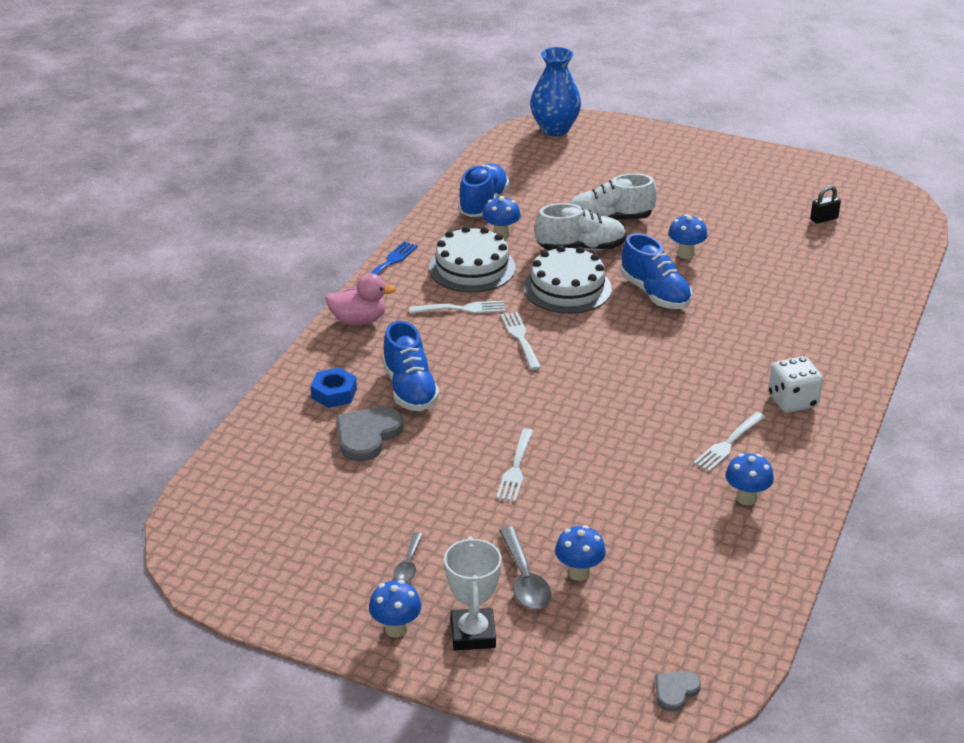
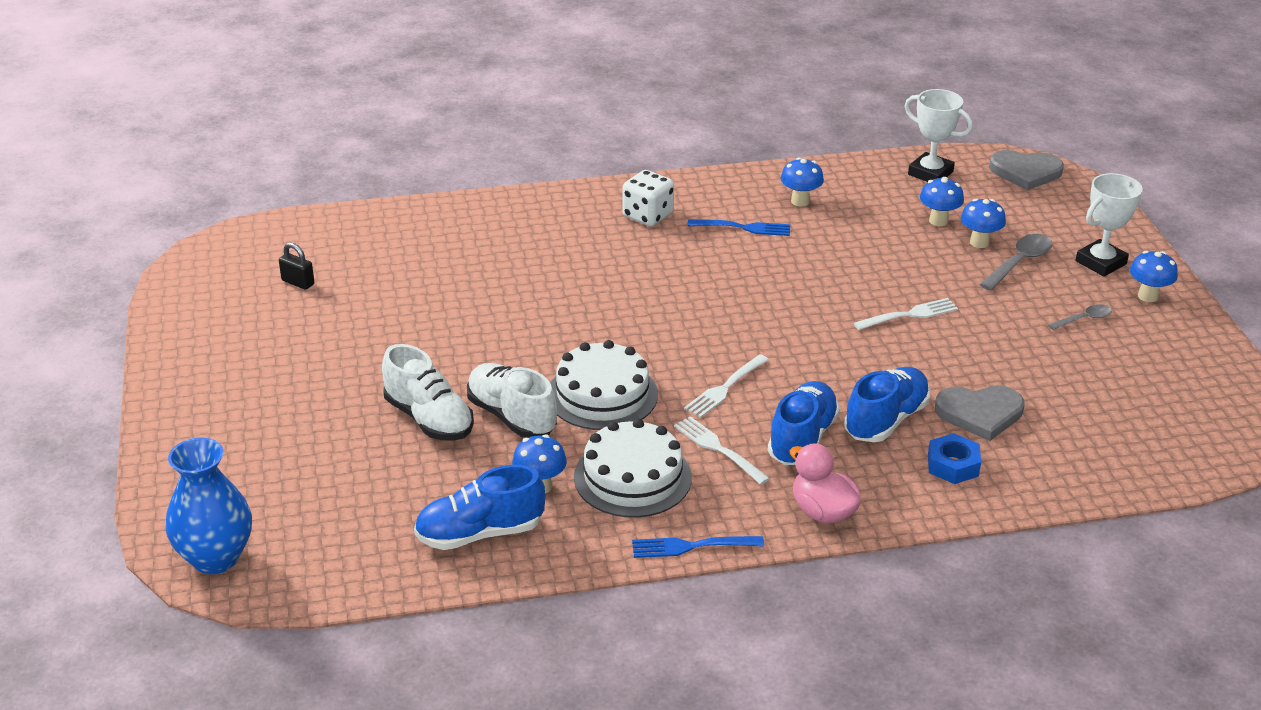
camera: 125 degrees left, 0 degrees up
(655, 293) = (554, 337): blue shoe -> blue shoe (802, 439)
(675, 691) = (1025, 172): grey heart -> grey heart, size x1.78
(686, 254) = (455, 343): blue mushroom -> blue mushroom (938, 221)
(728, 443) = (743, 228): white fork -> blue fork
(730, 615) = (930, 173): none -> white trophy

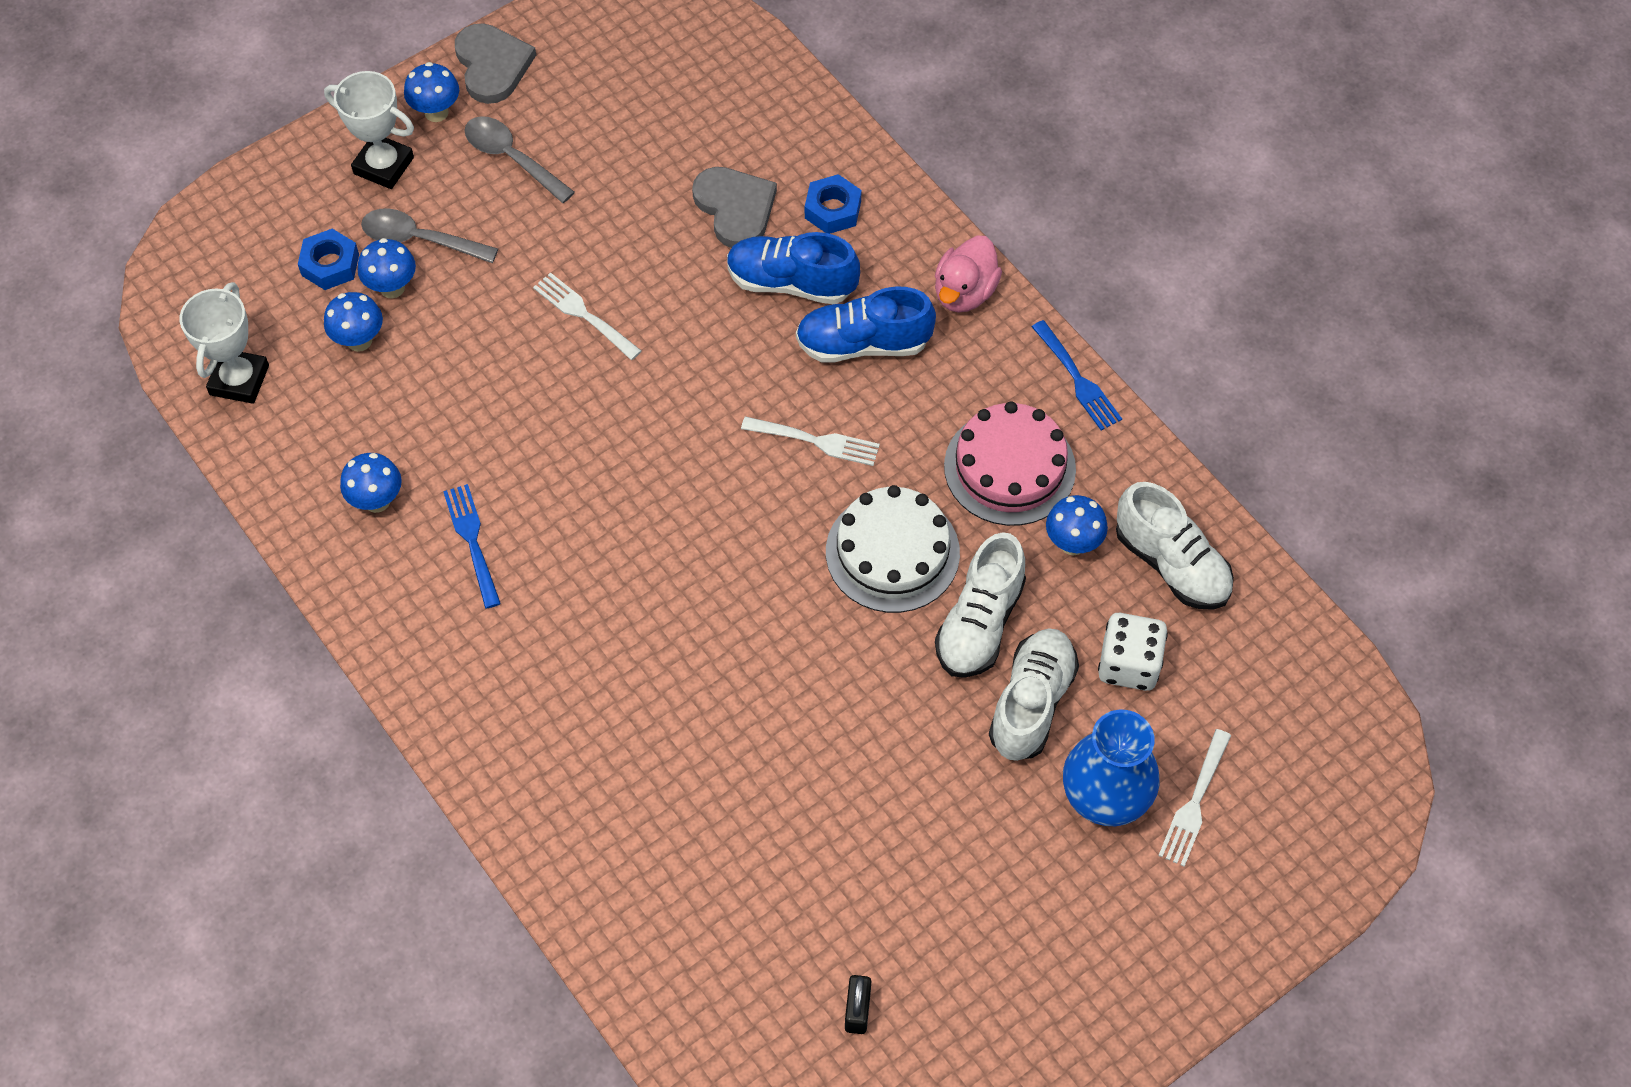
camera: 115 degrees left, 25 degrees up
(216, 558) = (1355, 785): blue vase -> blue vase (1104, 798)
(480, 533) = (1171, 564): blue shoe -> white shoe
(632, 477) = (1009, 467): white cake -> pink cake
(648, 216) = (493, 661): white dice -> white dice (1128, 664)
(719, 449) = (921, 409): white fork -> white fork (1194, 801)
(1014, 223) = (330, 265): none -> blue nut
(1025, 172) = (193, 281): grey heart -> grey heart (492, 65)
(1084, 319) = (512, 158): grey spoon -> grey spoon, size x1.65

